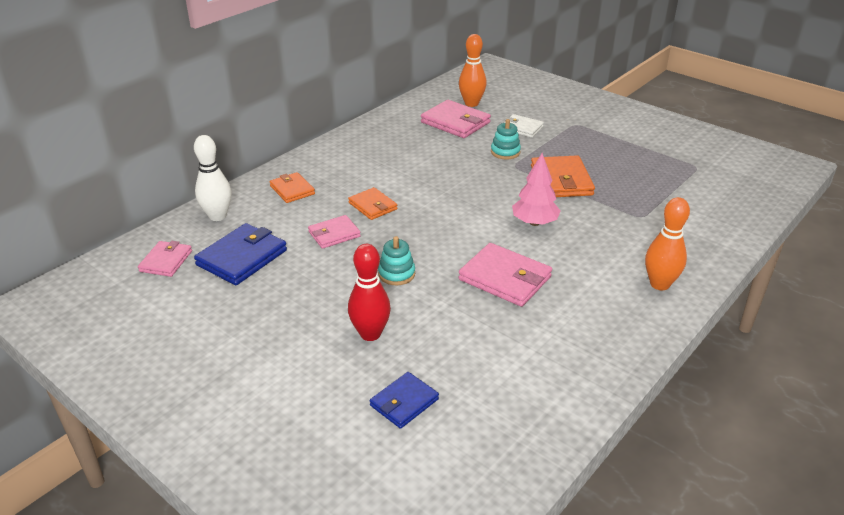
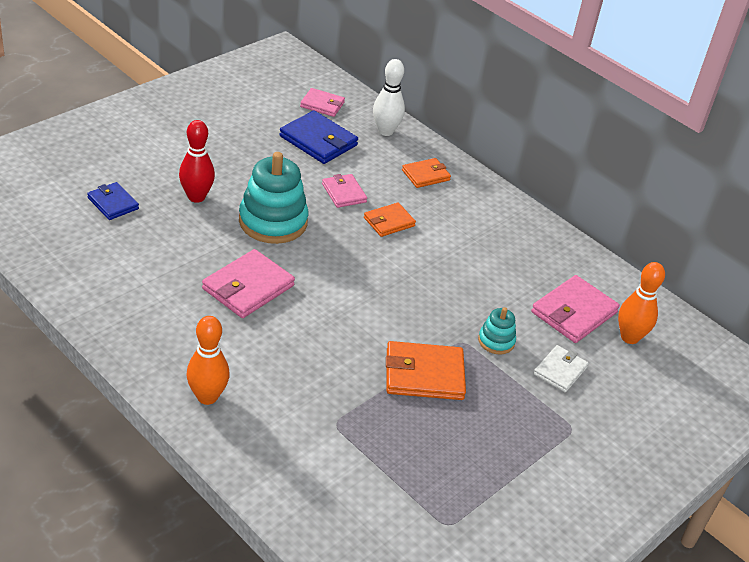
camera: 90 degrees right, 5 degrees up
(396, 274) = (273, 222): turquoise stacking toy -> turquoise stacking toy, size x2.00
(534, 222) = (339, 330): pink tree -> none

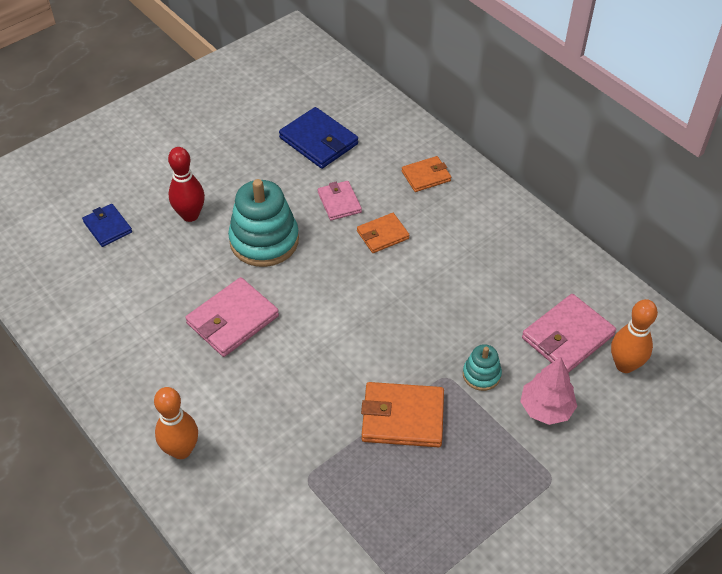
camera: 10 degrees right, 10 degrees up
(322, 104) = (326, 97): pink wallet -> none
(385, 131) = (389, 125): white bowling pin -> none
(560, 371) = (546, 408): white wallet -> pink tree

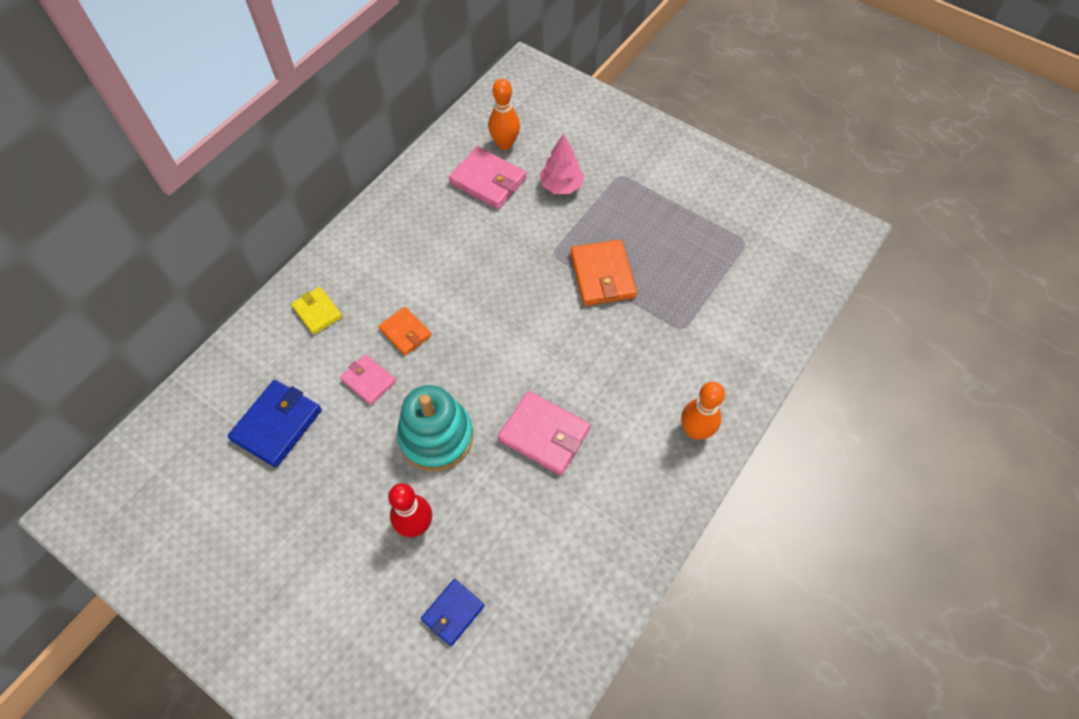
camera: 105 degrees left, 10 degrees up
(339, 202) = (368, 381): pink wallet -> pink wallet turned 75 degrees clockwise
(426, 176) = (317, 312): orange wallet -> yellow wallet
(481, 374) = (543, 230): turquoise stacking toy -> none

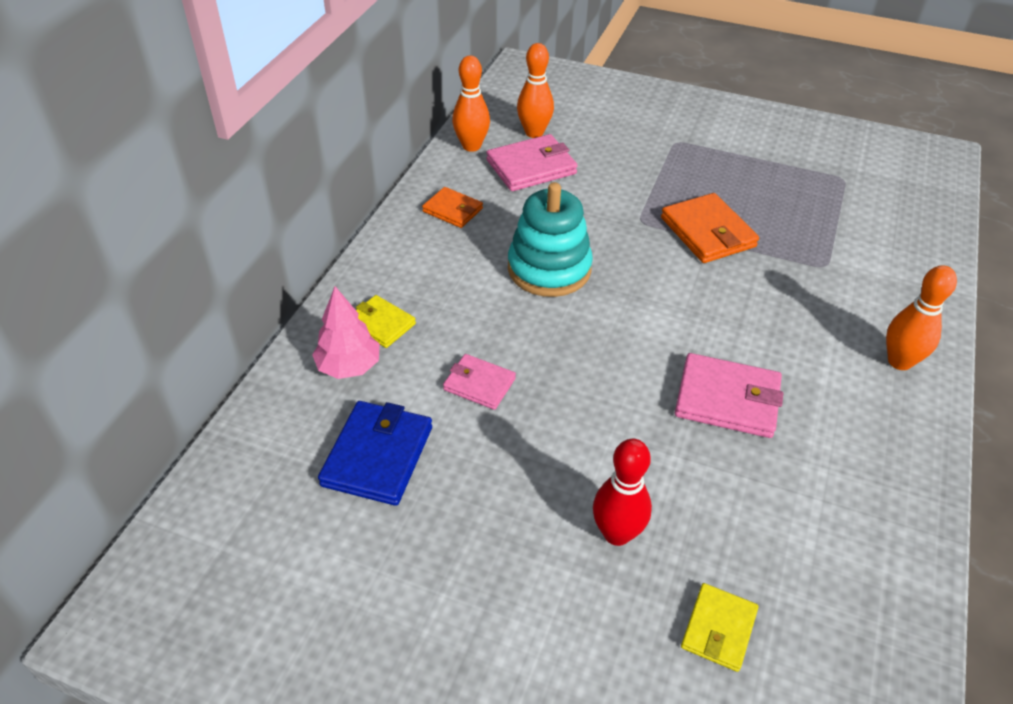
camera: 15 degrees left, 15 degrees down
(405, 332) = (503, 325): orange wallet -> orange wallet (453, 210)
(436, 437) = (595, 428): turquoise stacking toy -> turquoise stacking toy (549, 269)
(448, 149) = (471, 146): none -> orange bowling pin
(453, 612) = (718, 629): blue wallet -> yellow wallet
(488, 180) = (531, 167): pink wallet -> pink wallet turned 45 degrees counterclockwise
(561, 186) = (617, 160): pink tree -> pink tree (349, 367)

